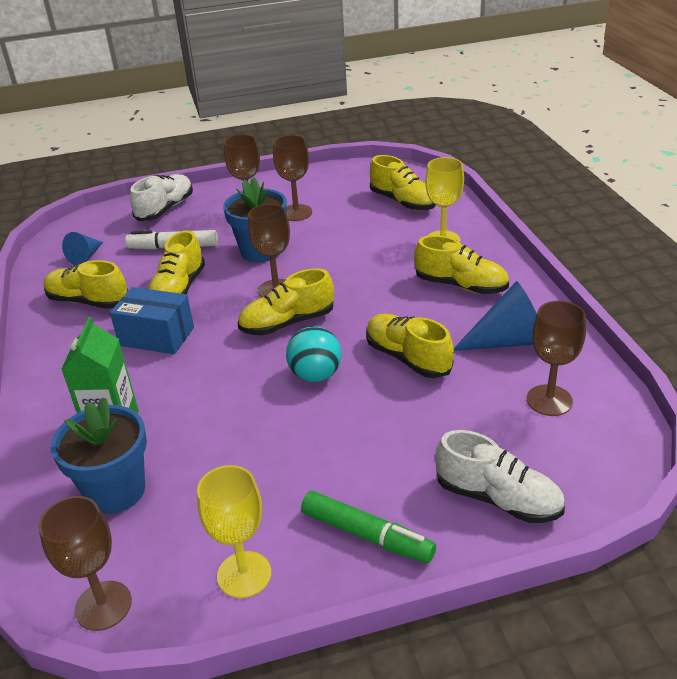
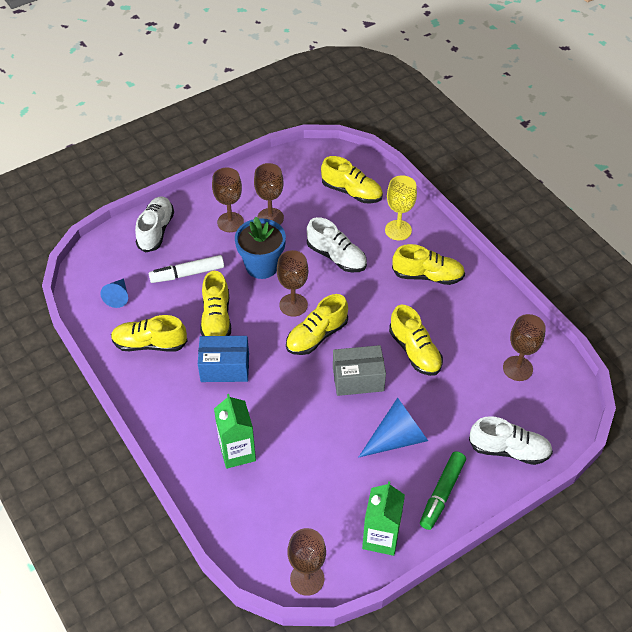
camera: 20 degrees left, 15 degrees up
(116, 491) = (269, 501): blue flower pot -> none
(244, 574) = (381, 537): yellow goblet -> green carton
(315, 375) = (358, 379): turquoise ball -> grey box
(354, 254) = (336, 257): none -> white shoe
(367, 535) = (442, 493): green marker -> green marker turned 105 degrees clockwise
(407, 358) = (415, 351): yellow shoe -> yellow shoe turned 150 degrees counterclockwise
(508, 341) = (477, 322): blue cone -> blue cone (397, 438)

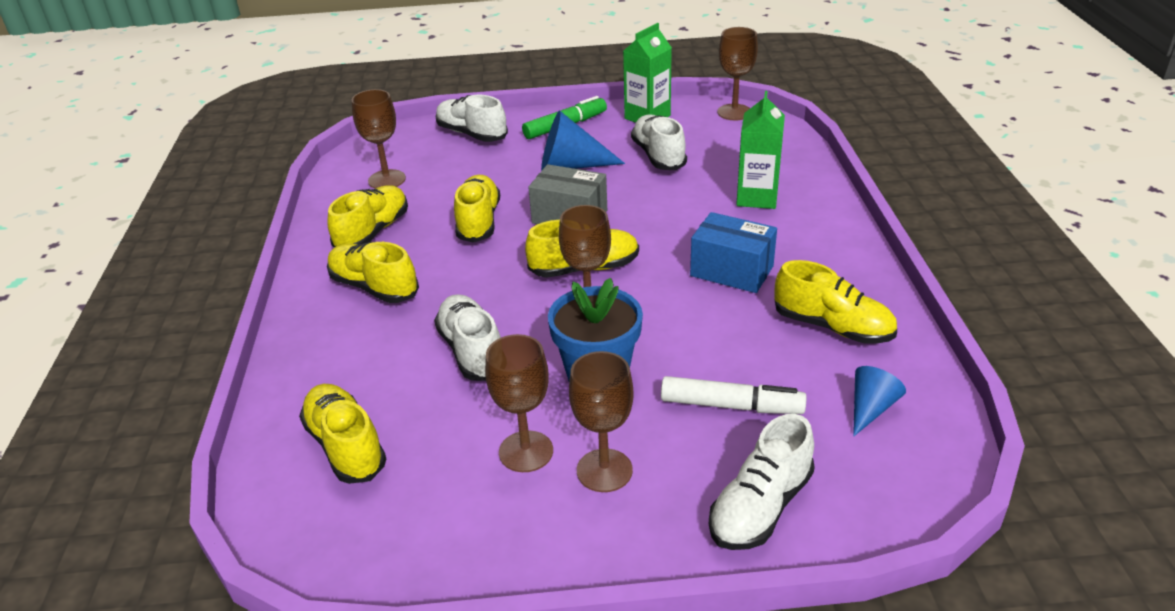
camera: 150 degrees left, 15 degrees down
(216, 319) = (714, 327): yellow shoe -> yellow shoe (373, 232)
(338, 478) = (658, 156): none -> white shoe
(398, 230) = (344, 357): yellow goblet -> none

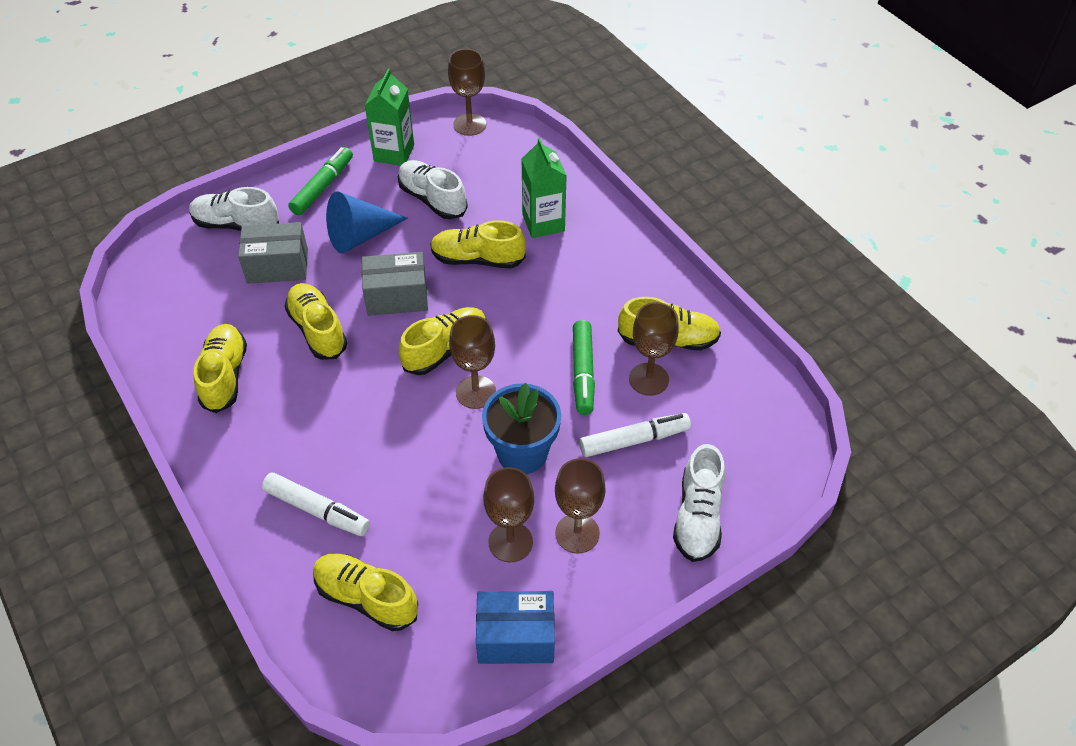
camera: 30 degrees left, 15 degrees up
(363, 356) = (317, 510): none -> white marker
(374, 287) = (273, 437): yellow shoe -> yellow shoe (477, 259)
(387, 180) = (191, 309): brown goblet -> brown goblet (648, 379)
(472, 351) = (406, 468): white shoe -> none
(482, 169) = (277, 266): none -> grey box
(714, 328) = (583, 372): none -> green marker
(731, 271) = (565, 310): blue box -> blue box (516, 637)
(870, 408) = (728, 404): blue cone -> none

